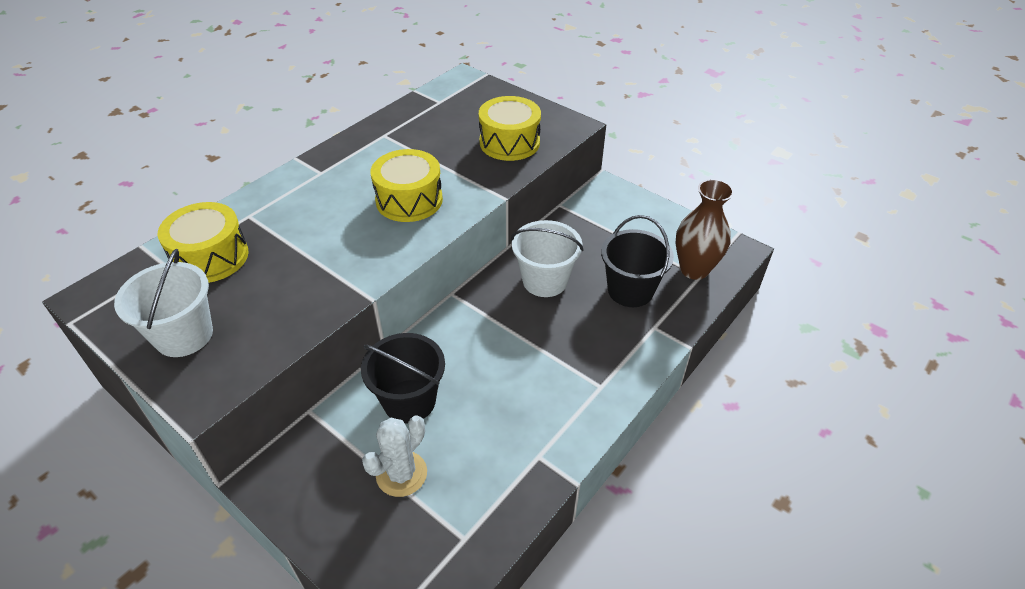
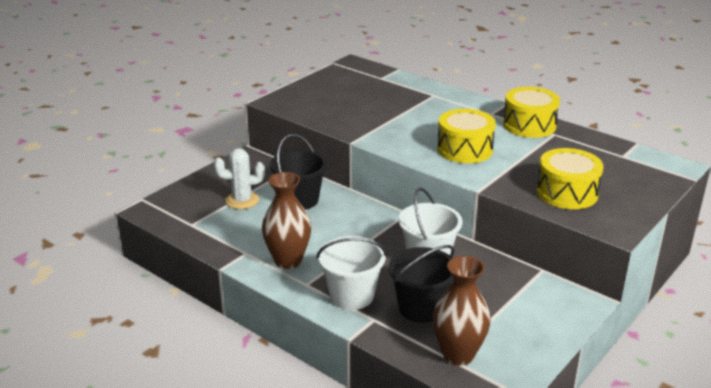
camera: 90 degrees right, 15 degrees down
(184, 335) = (321, 91): white bucket -> white bucket (351, 296)
(211, 257) = (389, 89): yellow drum -> yellow drum (529, 125)
(401, 474) = (242, 200): white cactus -> white cactus turned 45 degrees counterclockwise
(555, 407) = (288, 261): none -> brown vase

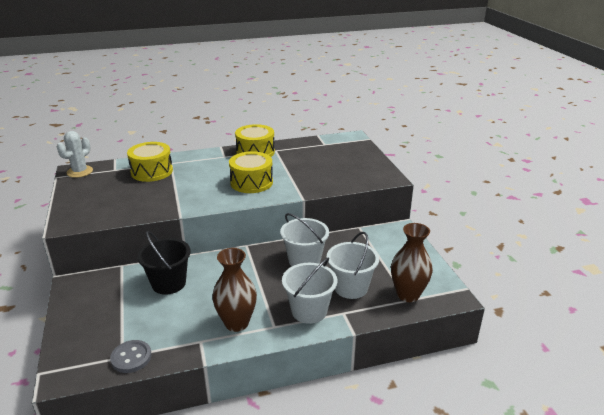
camera: 55 degrees left, 0 degrees up
(194, 229) = (131, 357): none -> grey button
(242, 200) = (128, 312): white cactus -> white cactus (80, 172)
(421, 308) = (351, 287): black bucket -> white bucket
(567, 193) = (339, 175): yellow drum -> yellow drum (152, 171)

